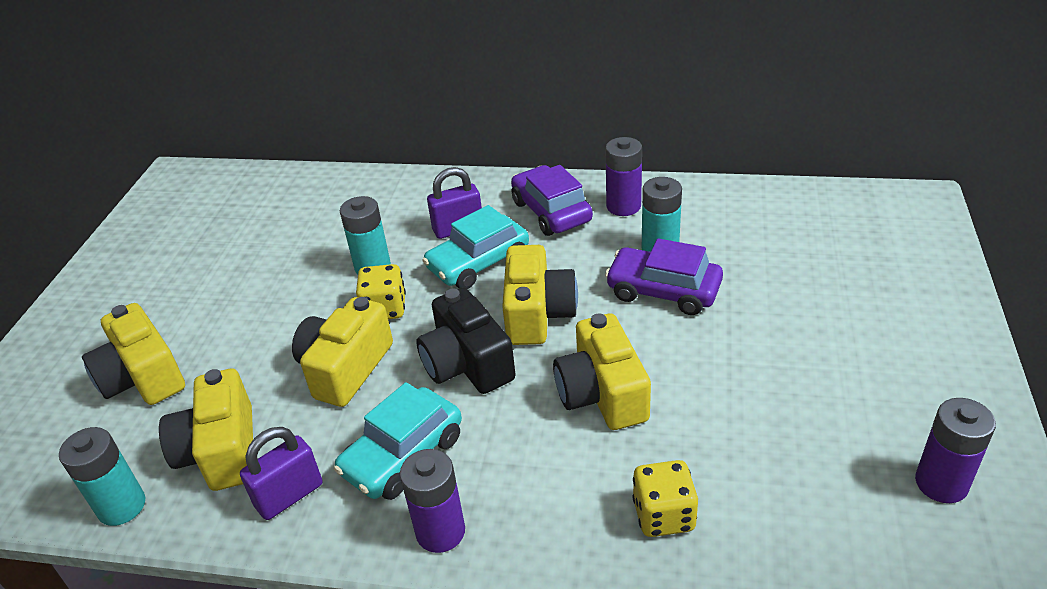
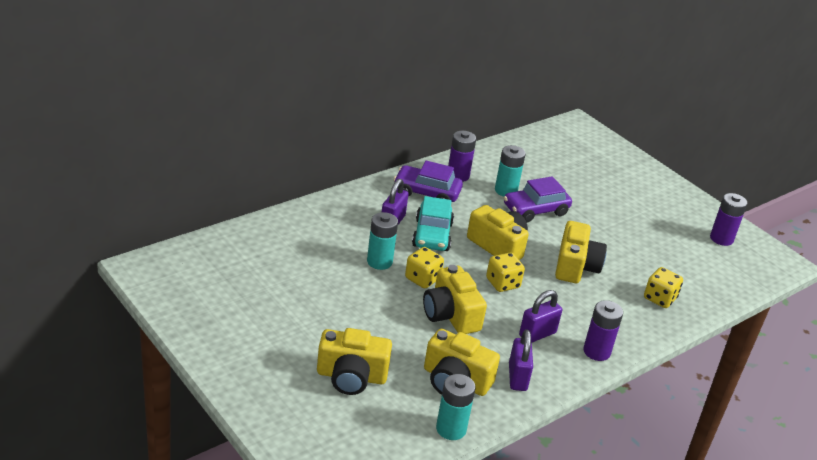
camera: 55 degrees left, 5 degrees down
(403, 455) = (537, 334): turquoise car -> purple padlock
(467, 364) = (502, 283): black camera -> yellow dice
(602, 394) = (575, 266): yellow camera -> yellow camera turned 105 degrees counterclockwise

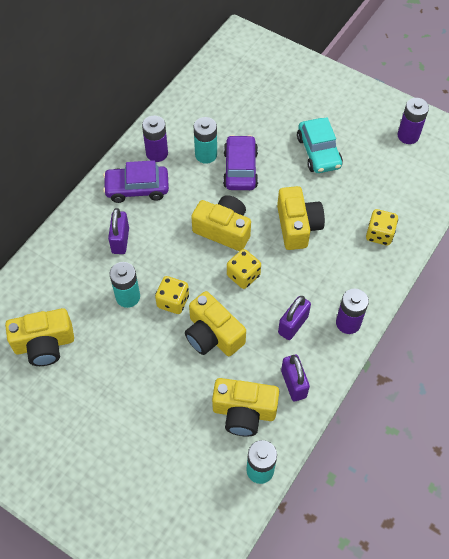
camera: 15 degrees left, 25 degrees up
(351, 376) = (155, 448): yellow camera -> yellow camera (44, 344)
(432, 235) = (161, 241): turquoise car -> turquoise car (318, 152)
(535, 210) = (240, 169): purple car -> purple car turned 135 degrees clockwise

